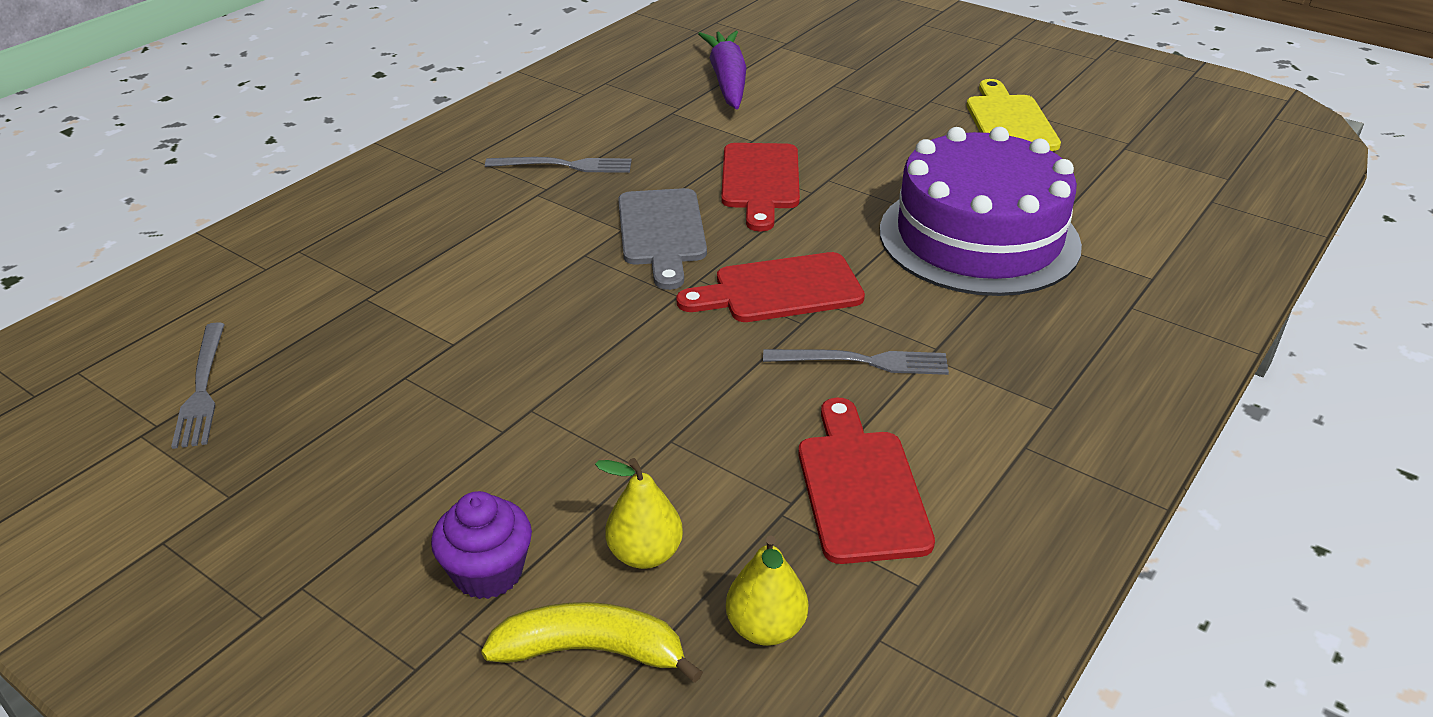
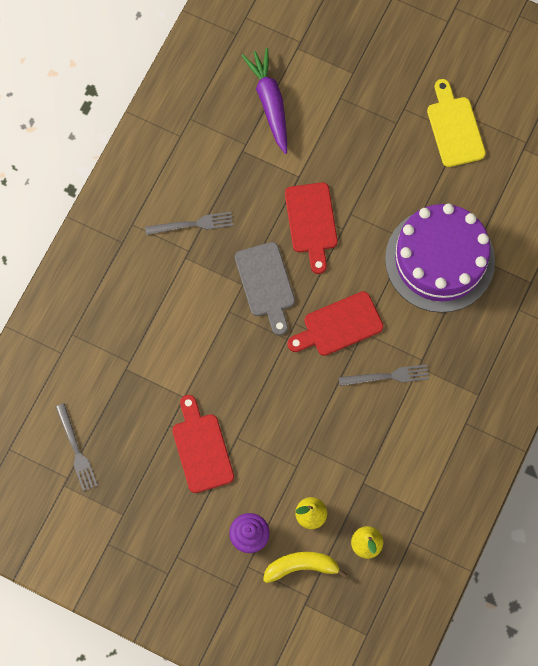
camera: 10 degrees left, 35 degrees up
(860, 488) = (395, 462): red cutting board -> red cutting board (201, 448)

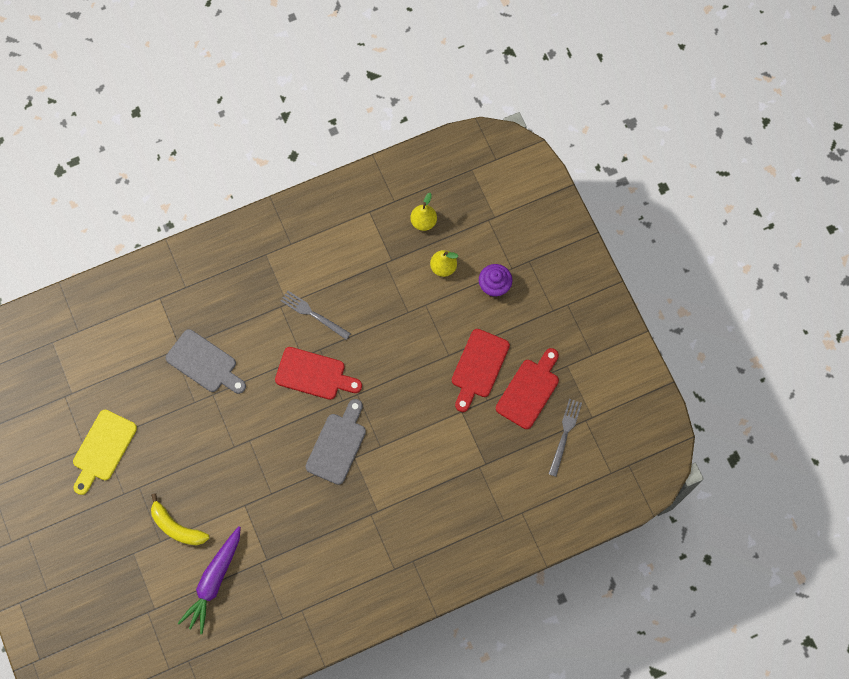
camera: 140 degrees left, 0 degrees up
(192, 224) = (351, 532): grey fork -> none
(301, 567) = (477, 240): yellow banana -> yellow banana (176, 527)
(311, 222) = (266, 463): red cutting board -> red cutting board (529, 390)
(440, 260) = (204, 363): purple cake -> grey cutting board

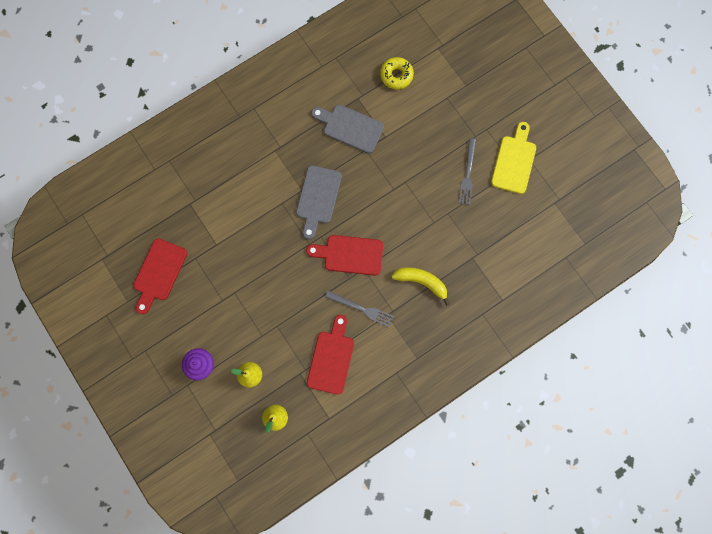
camera: 170 degrees right, 5 degrees up
(176, 527) = (436, 111): yellow banana -> yellow banana (421, 282)
(204, 363) = (447, 248): grey cutting board -> grey cutting board (350, 127)
(214, 581) = (396, 75): purple carrot -> yellow donut
(478, 367) = (206, 286): red cutting board -> red cutting board (331, 358)
(565, 434) = (124, 240): grey fork -> grey fork (467, 174)

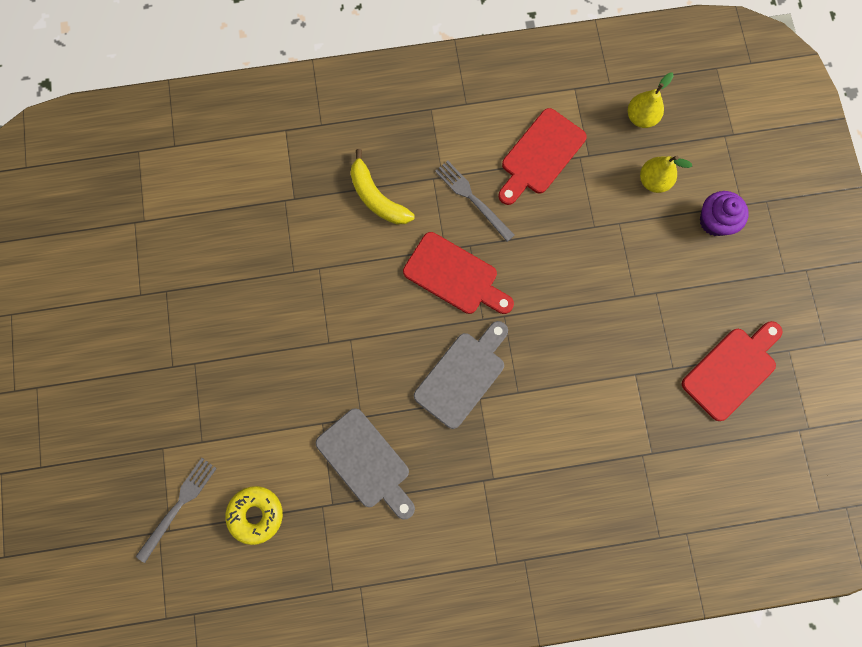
camera: 155 degrees left, 0 degrees up
(467, 174) = (236, 313): grey fork -> grey fork (178, 506)
(514, 161) = (162, 301): yellow cutting board -> none

